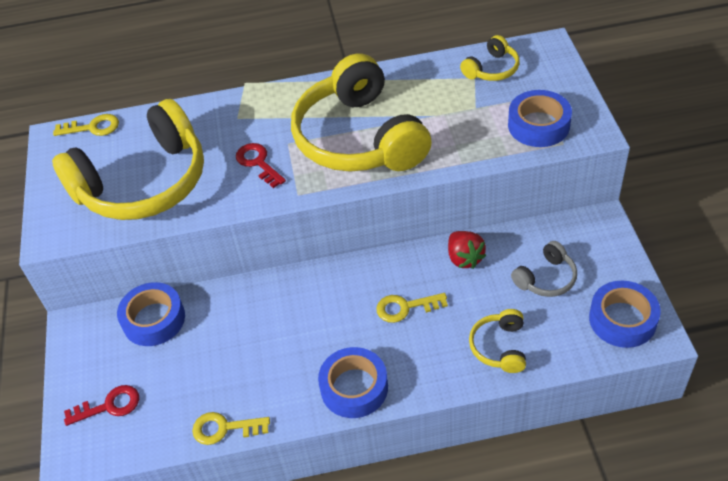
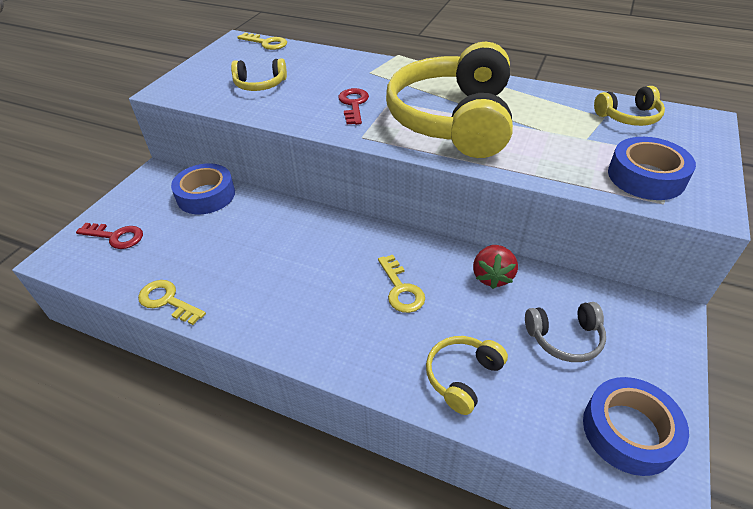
camera: 30 degrees right, 5 degrees down
(144, 183) = (260, 84): yellow headphones -> yellow headphones, size x0.43
(354, 387) = (295, 331): blue tape -> none
(405, 307) = (401, 289): yellow key -> yellow key turned 135 degrees counterclockwise

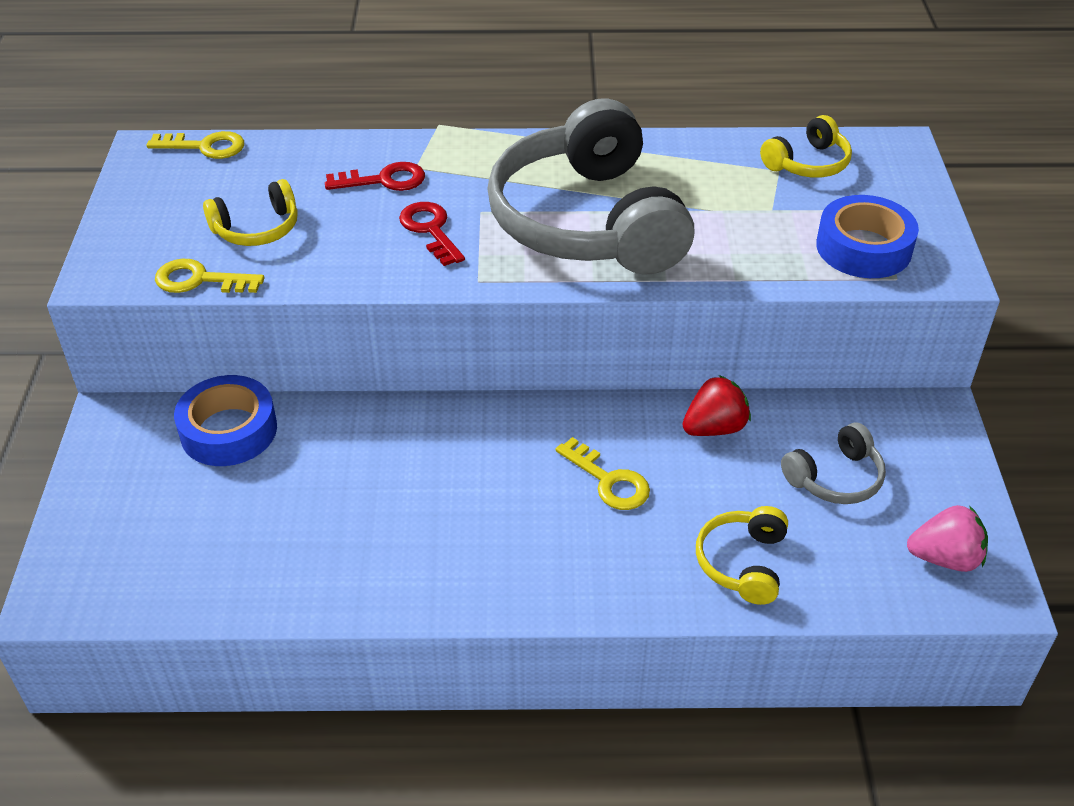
camera: 25 degrees left, 0 degrees up
(116, 236) = (130, 537): red key -> red key (384, 180)
(167, 301) = (292, 601): yellow key -> yellow key (200, 280)
(453, 120) = (588, 222): yellow headphones -> grey headphones
(492, 276) = (714, 428): red strawberry -> red strawberry turned 105 degrees counterclockwise
(629, 431) = (945, 558): blue tape -> pink strawberry

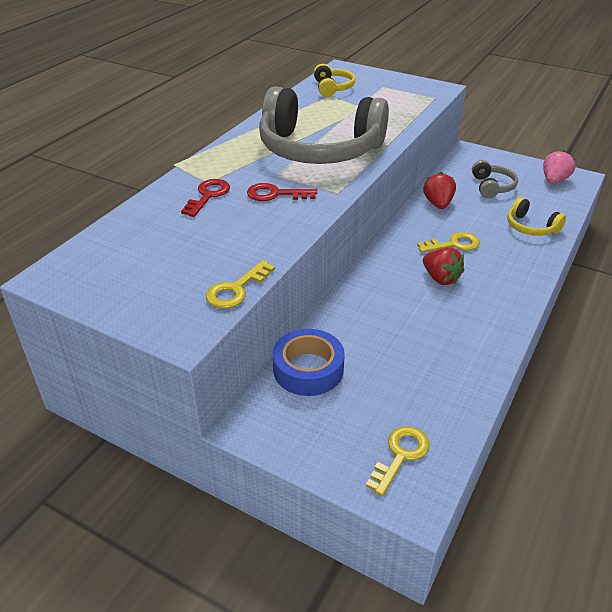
camera: 60 degrees left, 5 degrees down
(205, 146) = (80, 251): yellow key -> yellow key (400, 455)
(257, 229) = (204, 253): yellow headphones -> none
(505, 493) = (440, 278): none -> red strawberry
(863, 248) = (407, 97): blue tape -> none

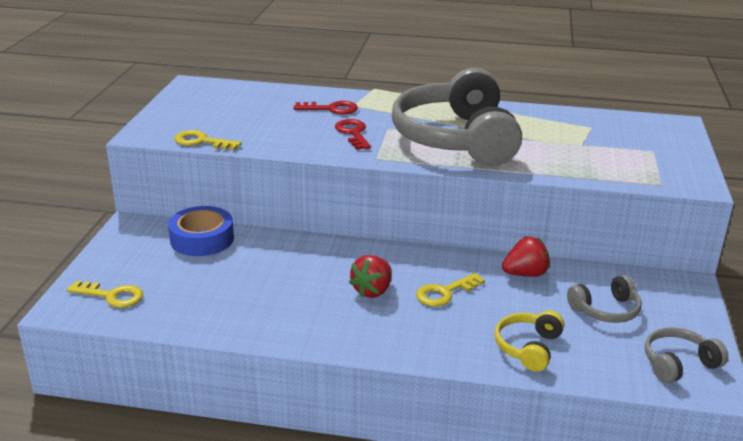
camera: 70 degrees right, 10 degrees down
(332, 88) = (612, 125): yellow headphones -> none
(453, 244) = (445, 293): yellow key -> yellow key turned 90 degrees clockwise
(554, 180) = (678, 363): pink strawberry -> grey headphones

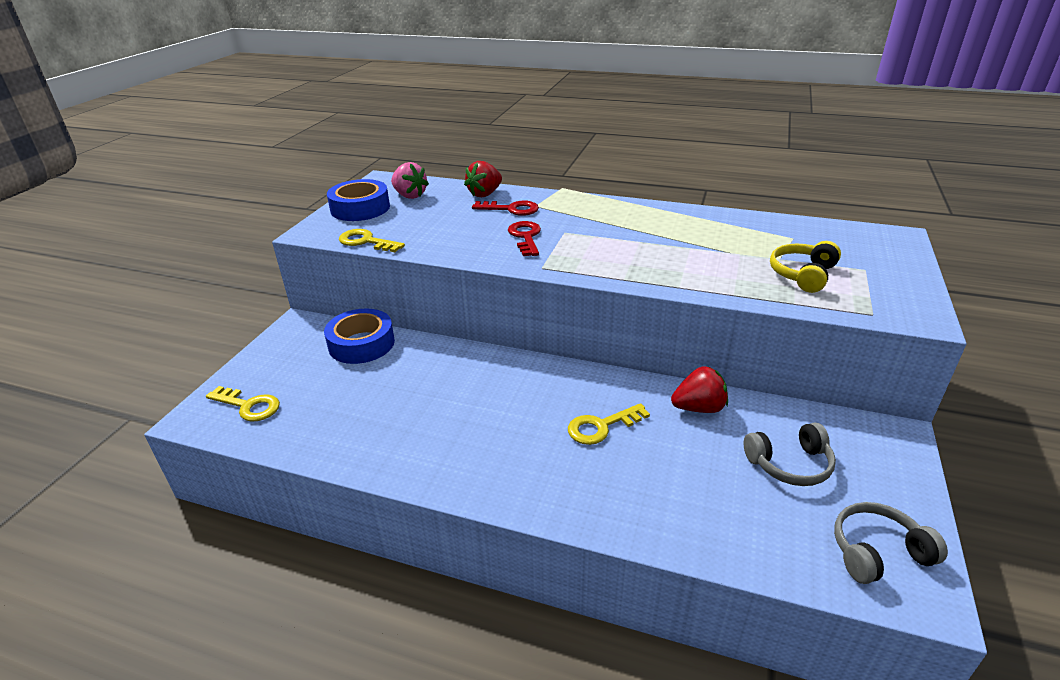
camera: 10 degrees right, 5 degrees up
(182, 111) = (360, 208): none -> blue tape
(226, 99) = (410, 195): none -> pink strawberry
(372, 291) = (521, 418): red strawberry -> red strawberry (485, 194)
(456, 139) = (636, 247): grey headphones -> none
(528, 347) = (687, 511): yellow headphones -> yellow headphones (802, 274)

